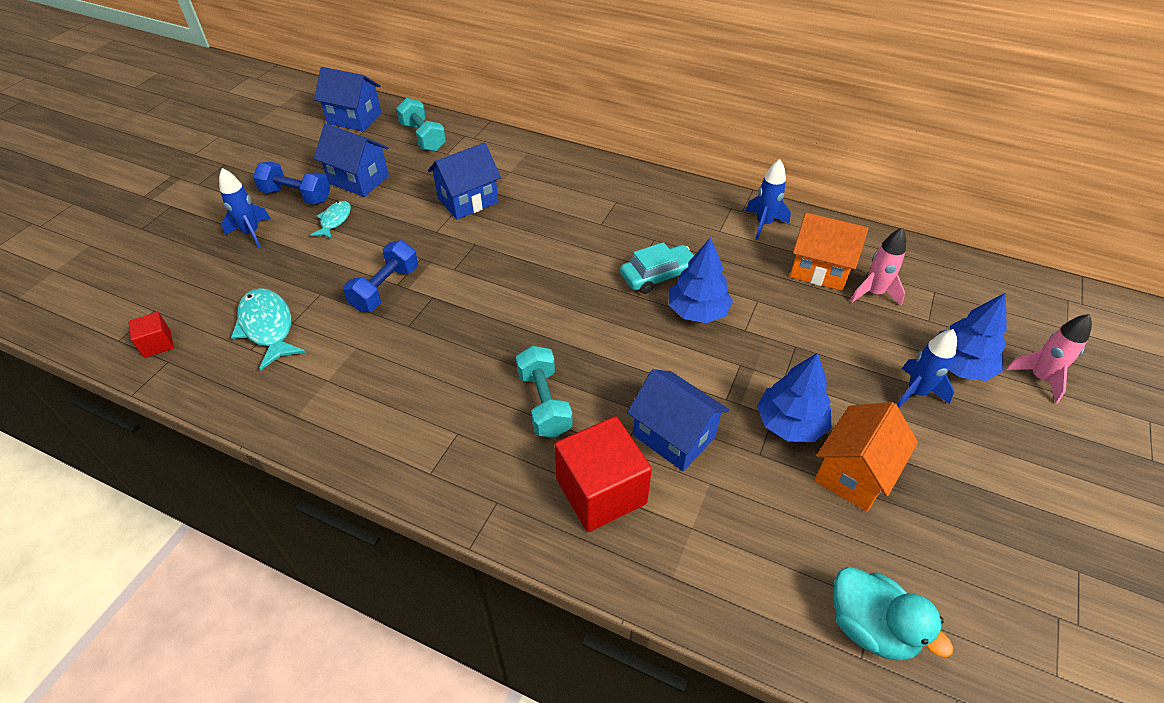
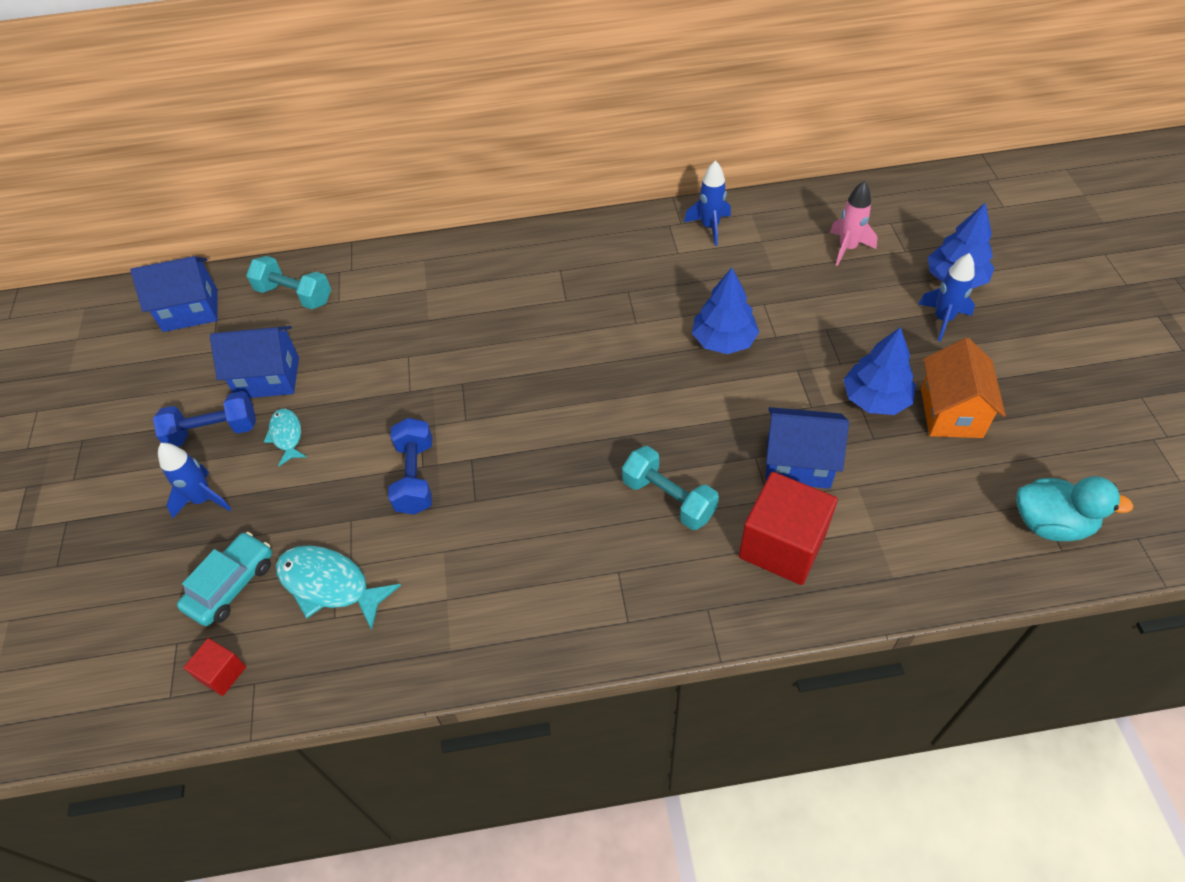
camera: 30 degrees left, 5 degrees up
(468, 201) = (412, 342): blue house -> none
(658, 276) = (662, 324): turquoise car -> turquoise car (231, 585)
(819, 270) = (789, 248): orange house -> none
(1039, 378) = (1014, 259): pink rocket -> none

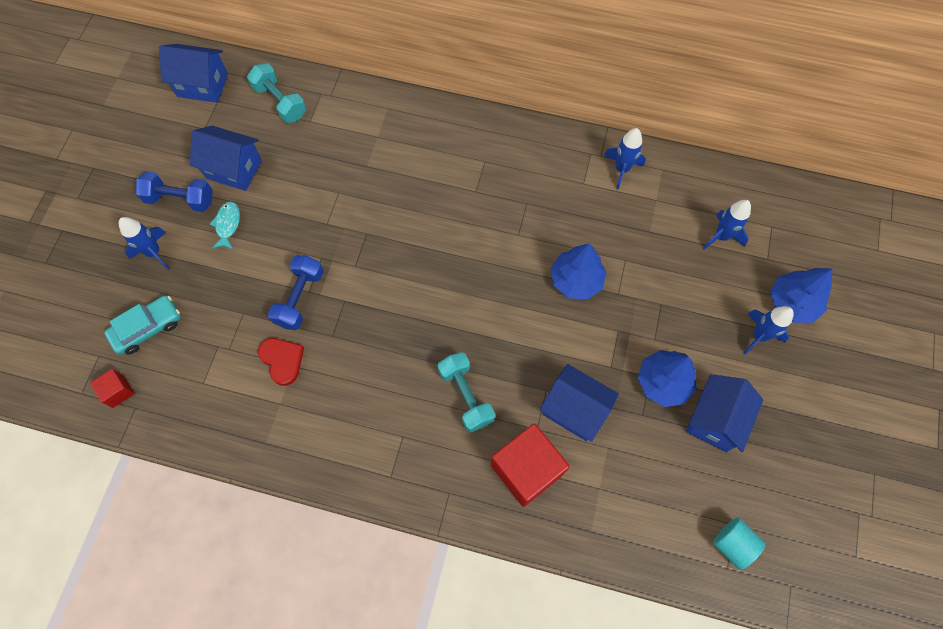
camera: 20 degrees right, 15 degrees up
(329, 585) = (209, 357): turquoise fish -> none
(426, 550) = (282, 360): none -> red heart
(847, 248) = (721, 236): pink rocket -> blue rocket
(951, 412) = (714, 420): orange house -> blue house
(1051, 523) = (732, 544): turquoise duck -> turquoise cylinder

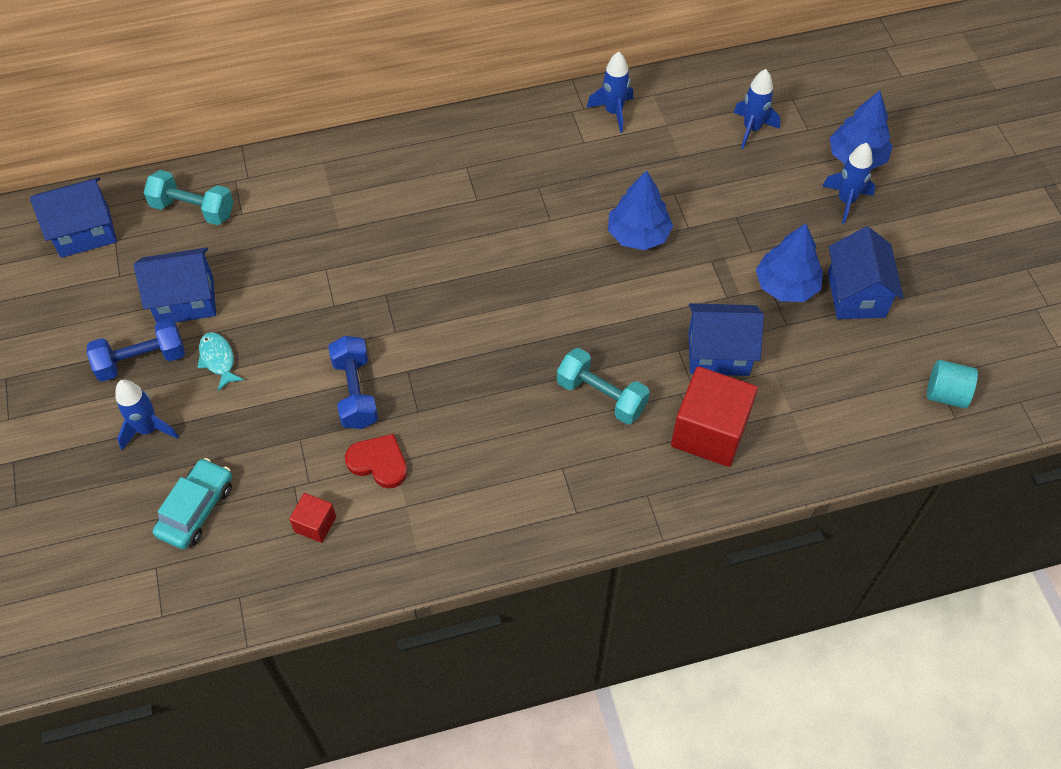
camera: 30 degrees left, 10 degrees down
(118, 391) = (207, 590): red cube -> red cube (315, 524)

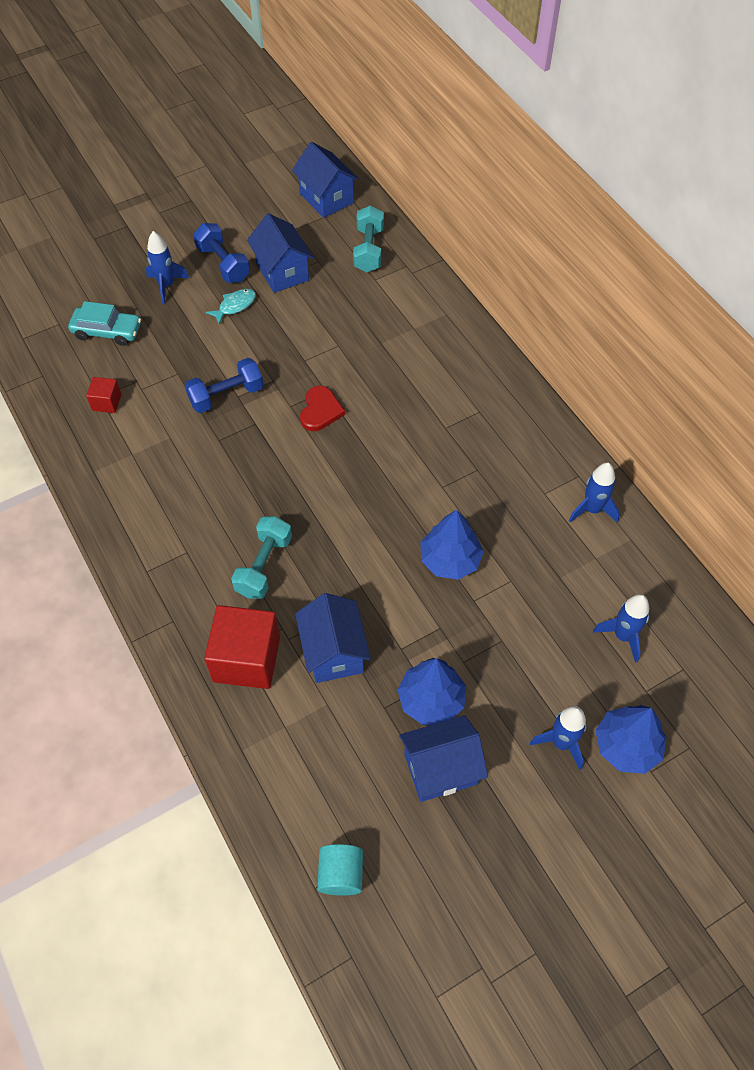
camera: 75 degrees right, 0 degrees up
(379, 462) = (166, 427): red heart -> red heart (320, 411)

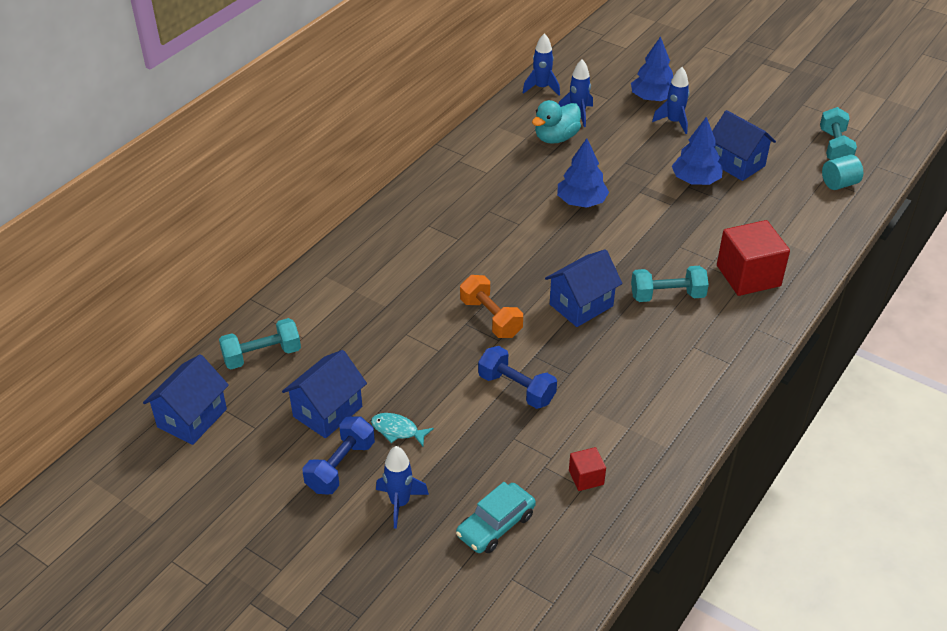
camera: 115 degrees left, 15 degrees down
(107, 331) = (496, 525): turquoise car -> turquoise car turned 120 degrees counterclockwise
(320, 411) = (491, 318): red heart -> orange dumbbell
(334, 652) = (703, 234): blue house -> blue house (581, 305)
(417, 926) = (834, 147): none -> turquoise dumbbell
(582, 589) = (556, 138): none -> turquoise duck
(592, 509) = (485, 147): blue rocket -> blue rocket (541, 88)

